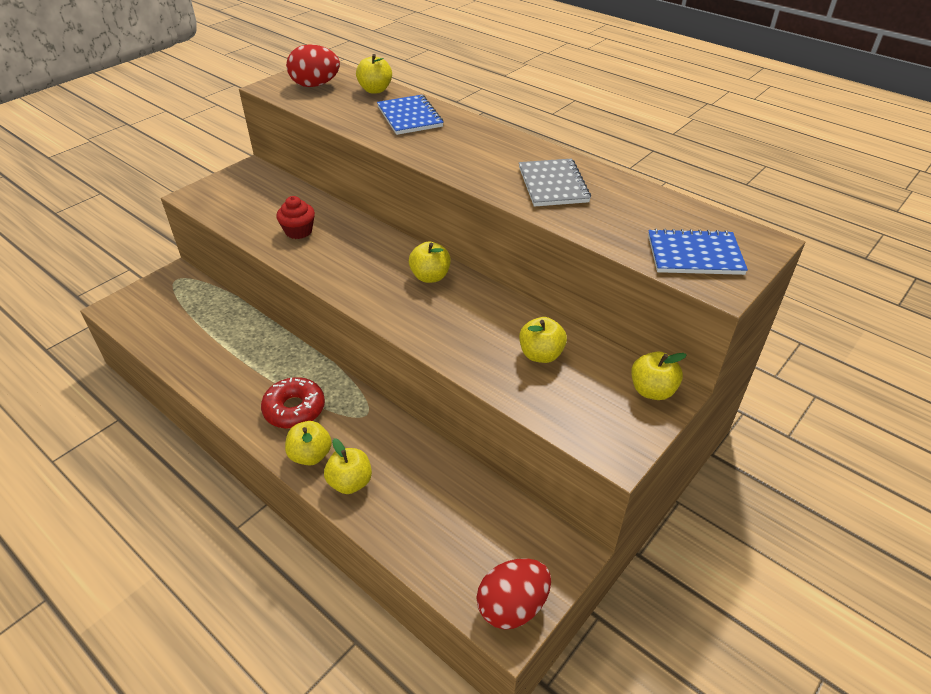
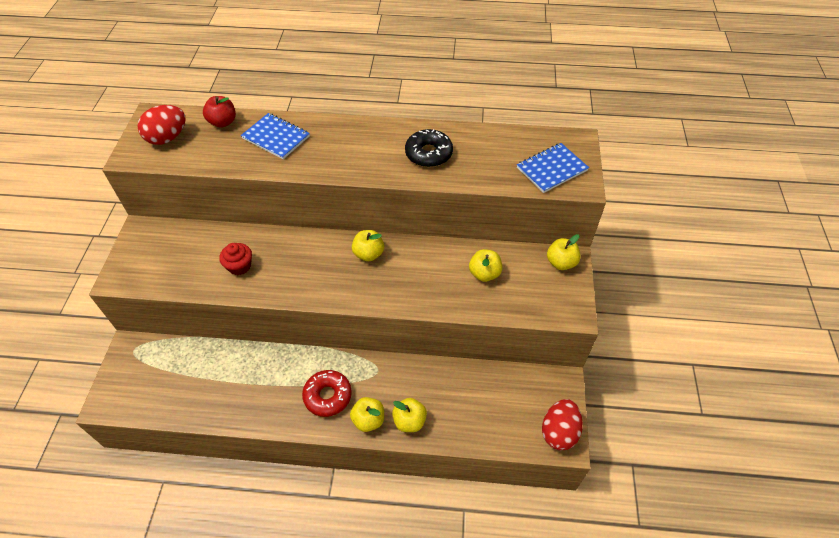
camera: 35 degrees left, 10 degrees up
(375, 90) = (223, 122): yellow apple -> red apple
(553, 185) = (428, 154): grey notebook -> black donut

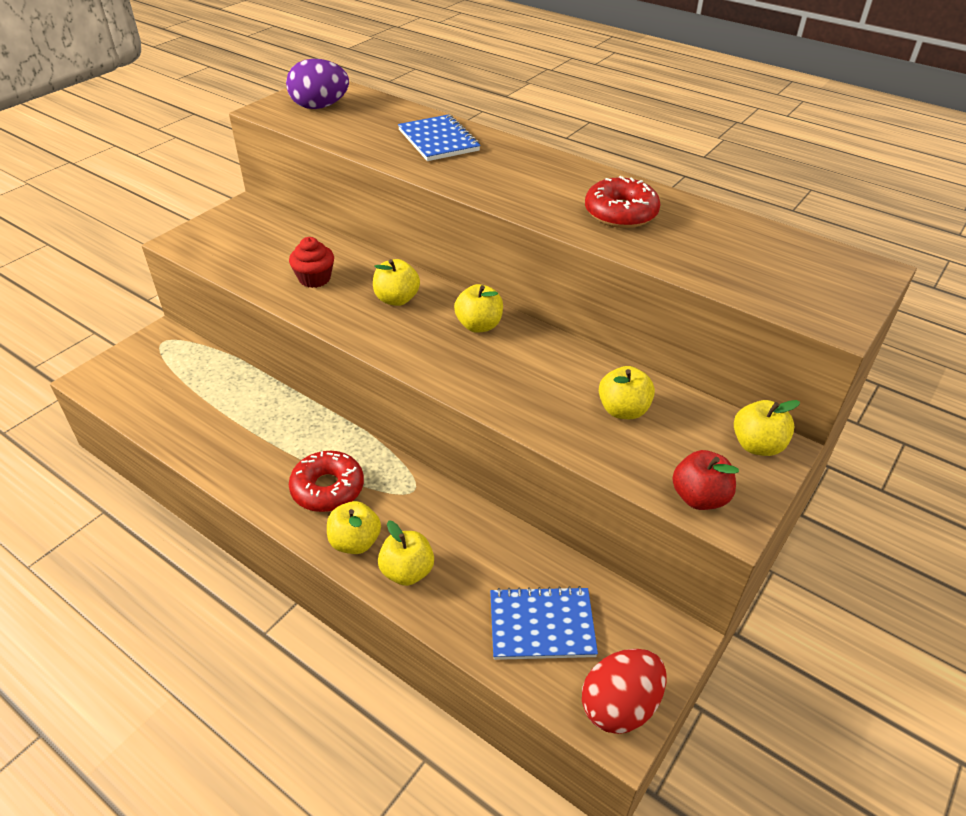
camera: 30 degrees right, 10 degrees down
(167, 138) = (320, 107): red egg -> purple egg
(223, 122) = (392, 111): red apple -> red apple (699, 497)
(305, 258) = (397, 299): none -> yellow apple
(428, 154) = (620, 213): black donut -> red donut
(551, 169) = (798, 287): blue notebook -> blue notebook (541, 625)

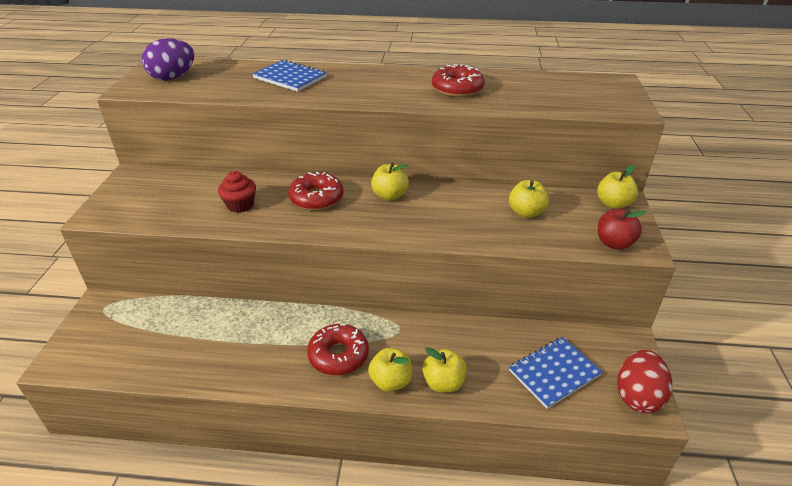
camera: 30 degrees left, 5 degrees down
(397, 299) = (316, 198): yellow apple -> red donut

